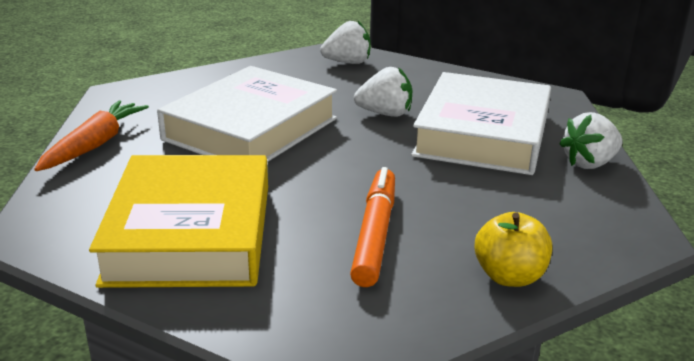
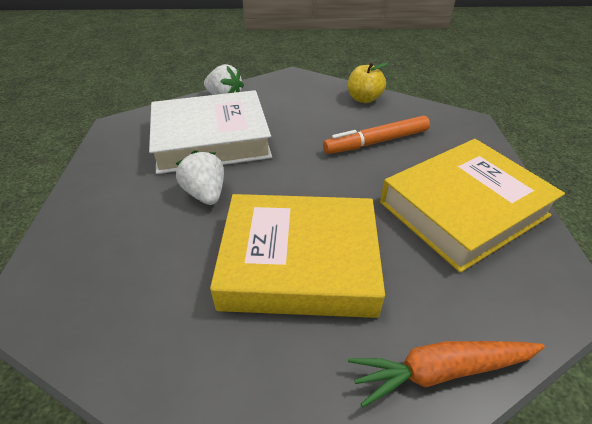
camera: 120 degrees left, 15 degrees up
(251, 129) = (299, 262): white book -> yellow book
(347, 62) = (72, 272): white strawberry -> none

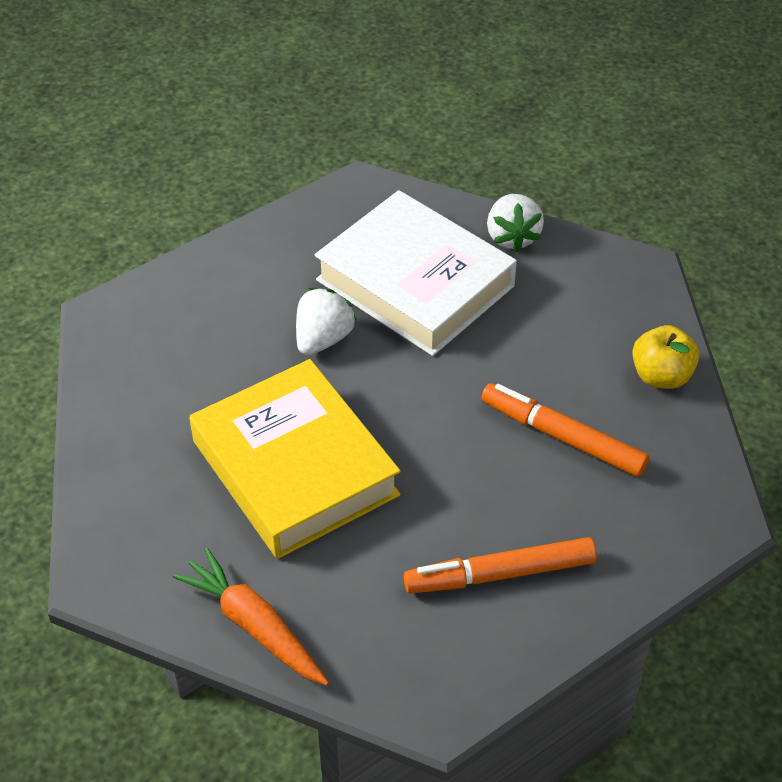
camera: 55 degrees right, 5 degrees up
(463, 209) = (500, 574): yellow book -> orange marker

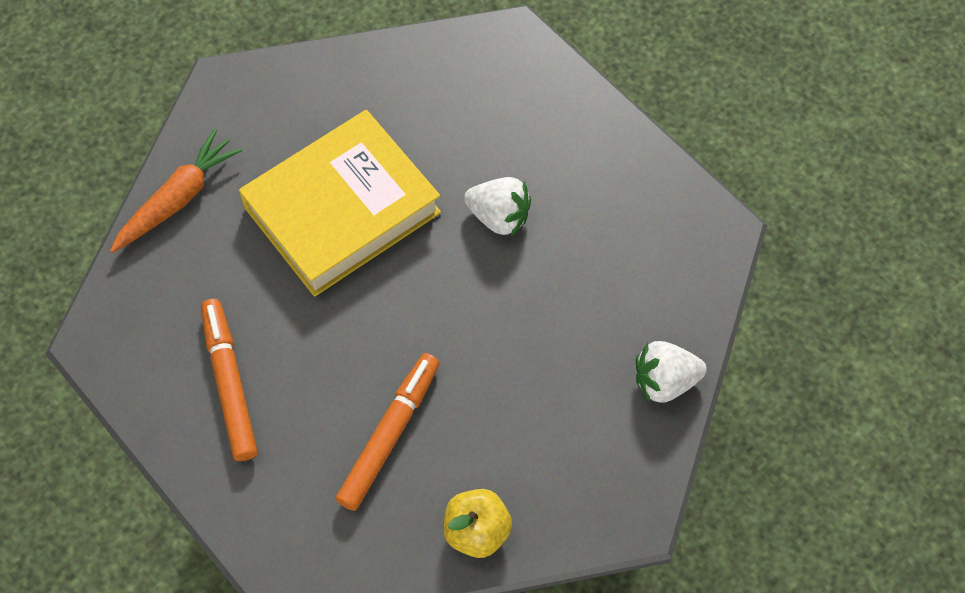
camera: 85 degrees right, 15 degrees up
(415, 283) = (584, 291): white book -> none

